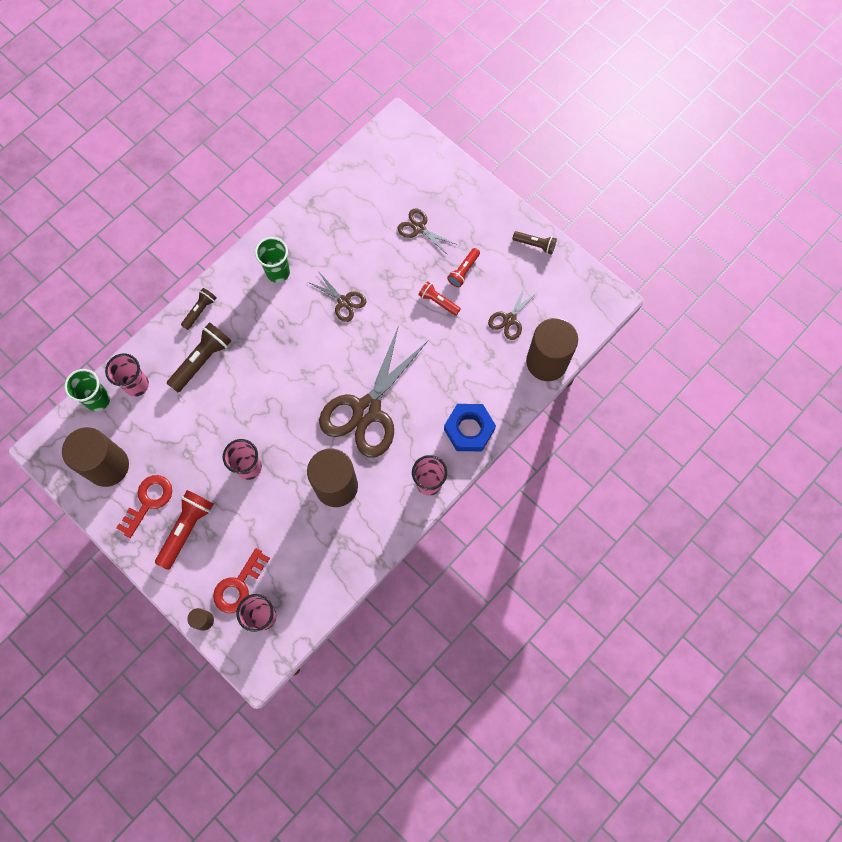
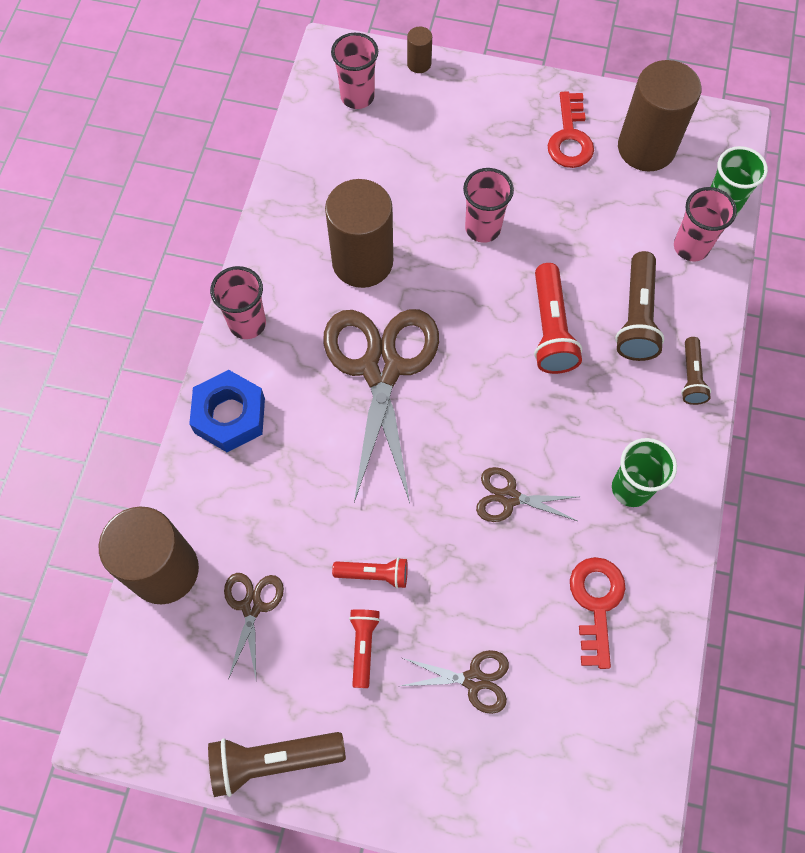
camera: 150 degrees right, 5 degrees down
(186, 529) = (505, 133): red flashlight -> red flashlight (550, 329)
(238, 585) = (405, 110): red key -> red key (596, 603)
(535, 245) = (273, 760): brown flashlight -> brown flashlight, size x1.67

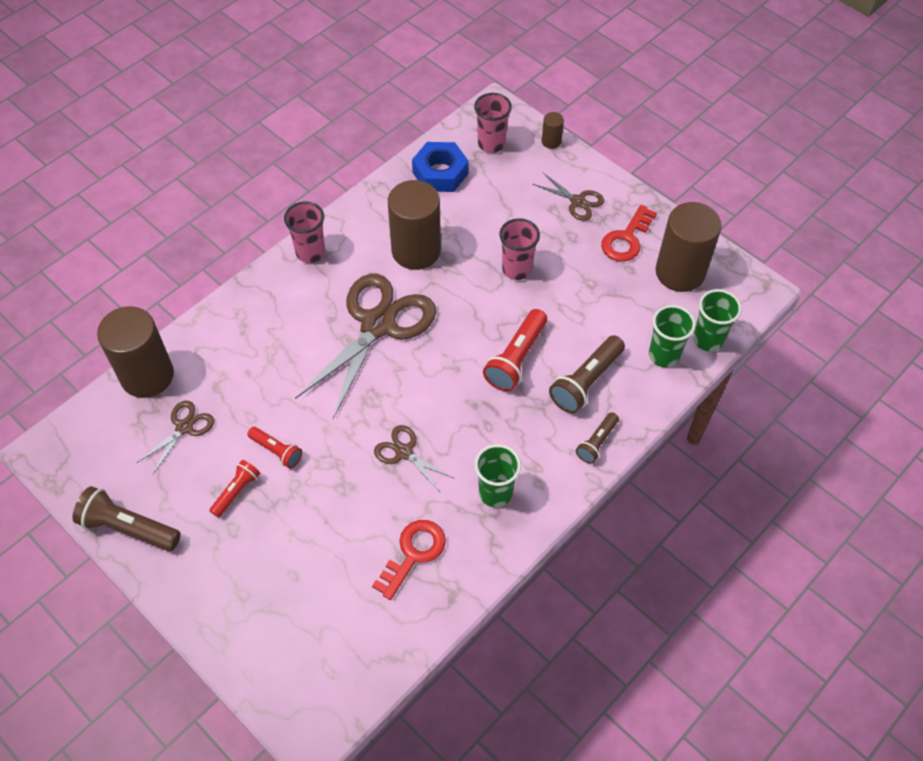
camera: 30 degrees right, 10 degrees down
(230, 415) = (257, 303): blue nut -> blue nut (440, 173)
(474, 680) = (292, 554): brown scissors -> brown scissors (578, 201)
(691, 247) = (663, 355): pink cup -> green cup

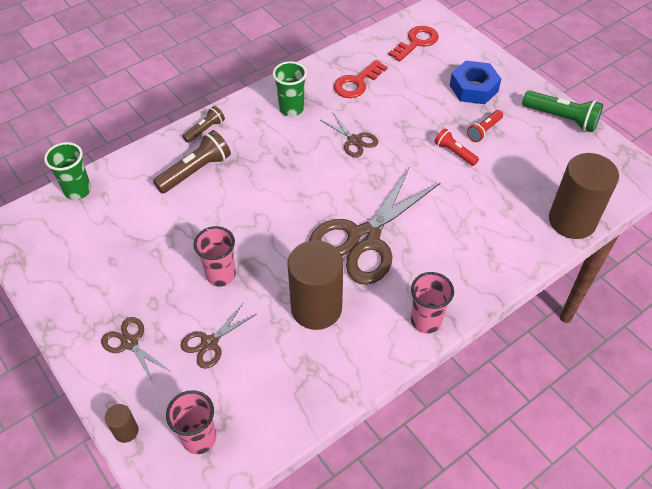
camera: 170 degrees left, 5 degrees down
(128, 528) = (561, 118): brown flashlight -> green flashlight
(184, 427) = (531, 177): brown scissors -> brown scissors (209, 343)
(440, 173) = (271, 403): blue nut -> blue nut (473, 88)
(516, 358) = (247, 195): red flashlight -> none
(626, 239) = (100, 292): red key -> red key (416, 42)
(663, 355) = (122, 183): green cup -> none
(680, 272) = (67, 252): brown cylinder -> none

